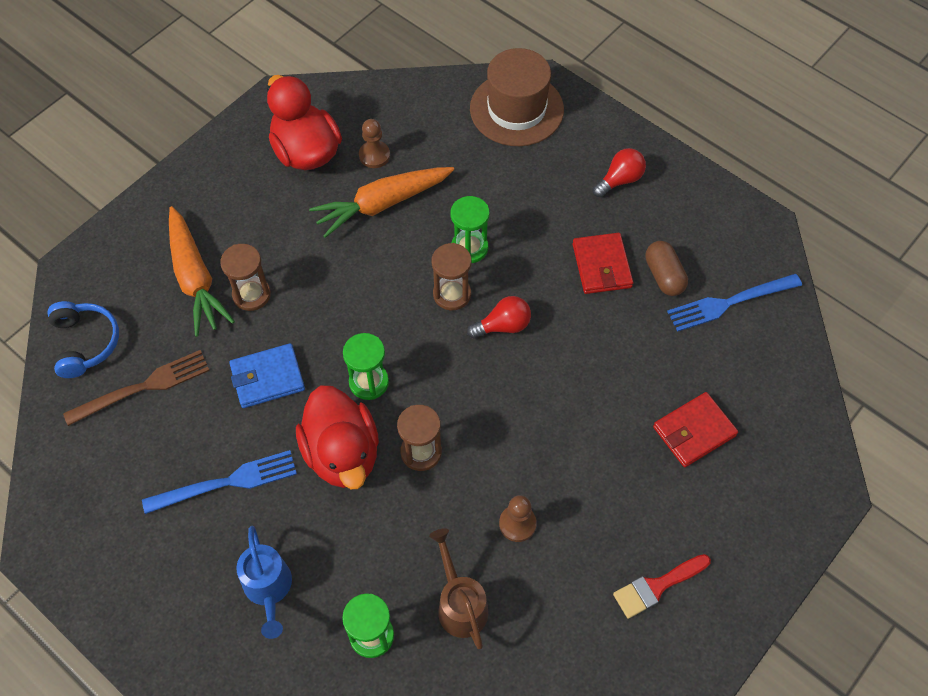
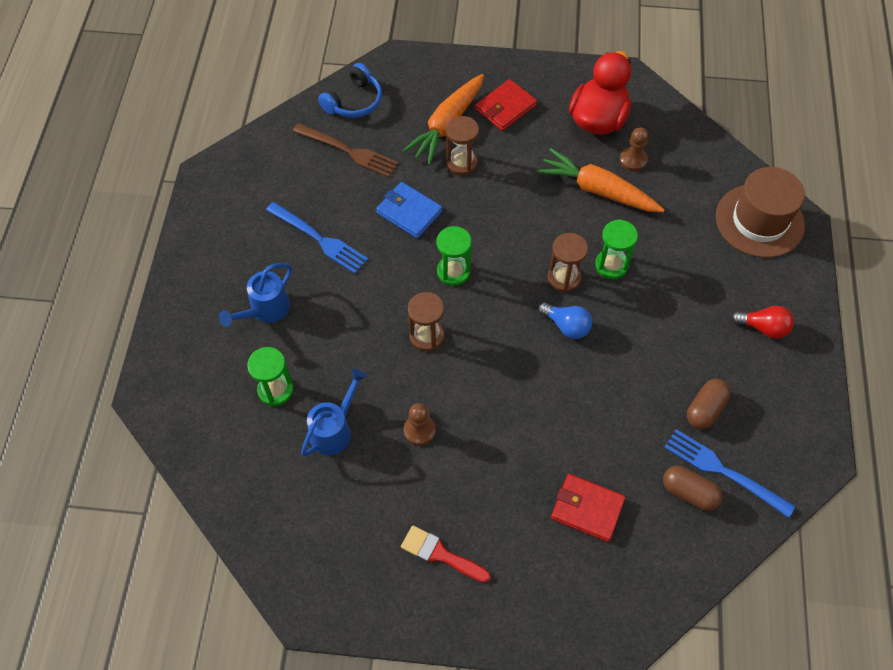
camera: 55 degrees right, 0 degrees up
(342, 453) = (389, 290): red duck -> none
(460, 603) = (335, 429): brown watering can -> blue watering can
(503, 326) = (566, 326): red light bulb -> blue light bulb
(601, 266) = (675, 360): red wallet -> red wallet (505, 107)
(731, 342) = (689, 493): none -> brown capsule

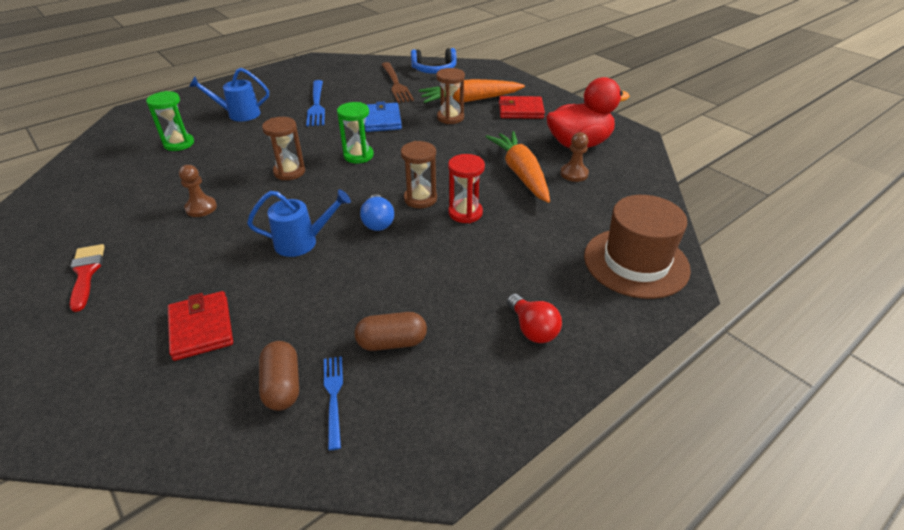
camera: 45 degrees right, 20 degrees down
(335, 429) = (167, 177): blue watering can -> blue watering can (303, 242)
(611, 265) = (465, 213): green hourglass -> red hourglass
(723, 471) = (333, 396): blue fork -> blue fork, size x0.62

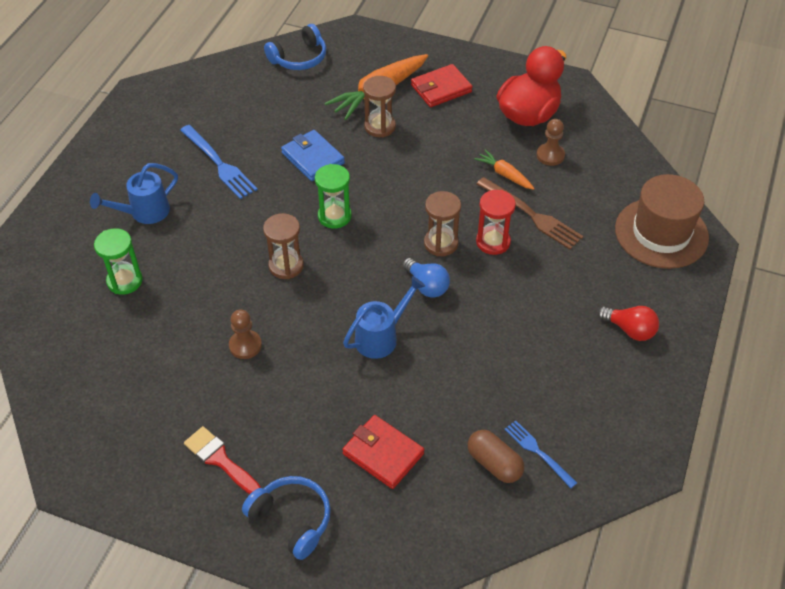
camera: 30 degrees left, 10 degrees up
(72, 343) = (292, 519): none -> blue headphones
(392, 342) = (540, 391): brown capsule -> none
(396, 84) = (277, 97): brown fork -> brown fork (532, 215)
(521, 173) = (504, 174): orange carrot -> orange carrot, size x0.53

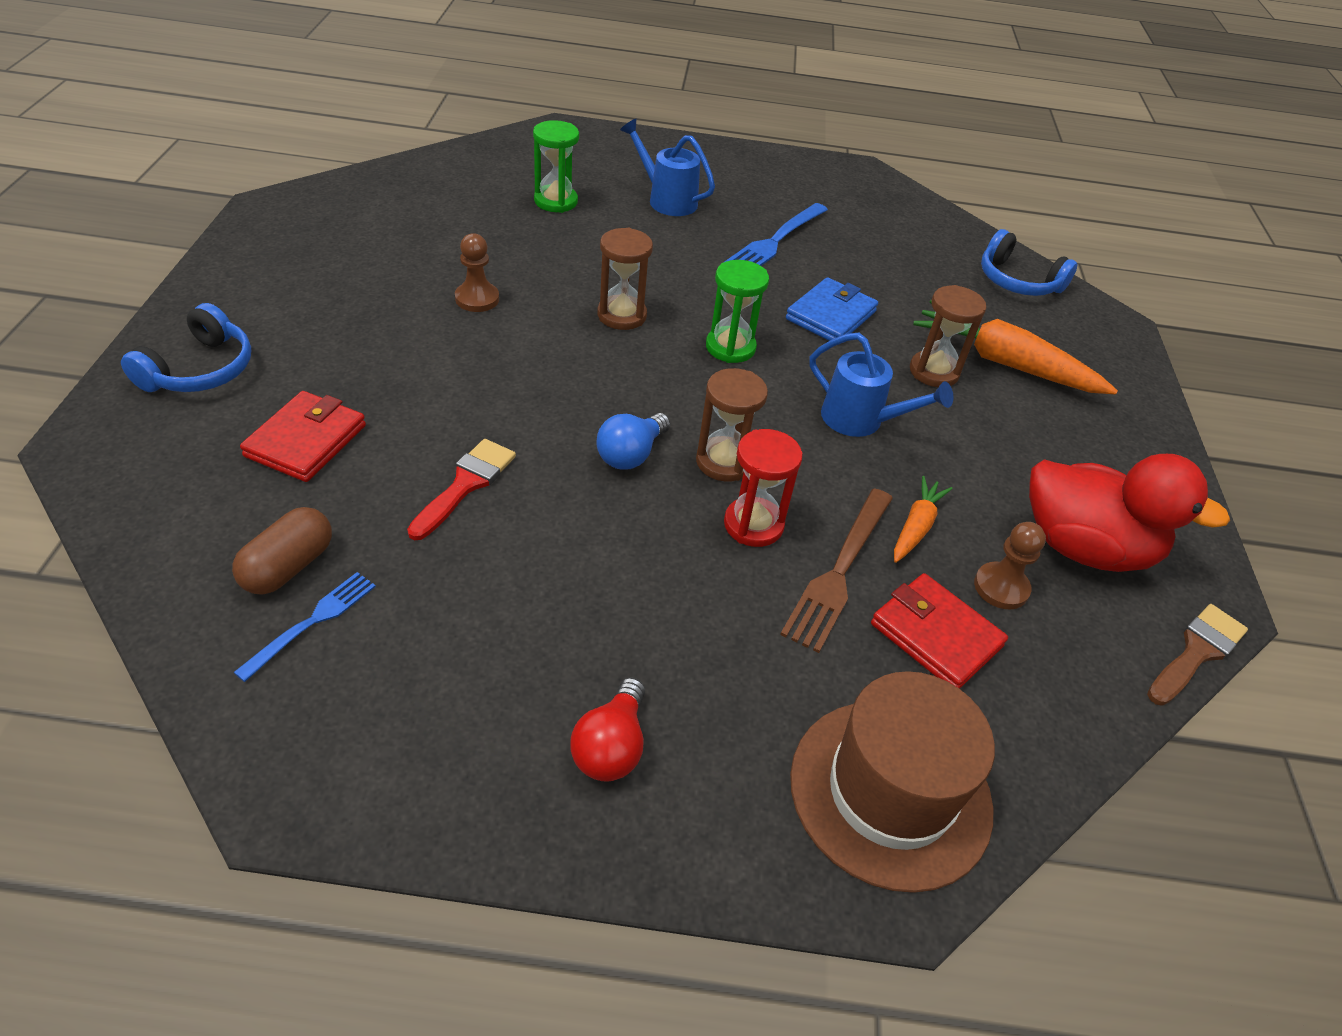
camera: 70 degrees right, 5 degrees down
(220, 459) = (295, 302): red brush -> red brush (466, 484)
(381, 337) = (518, 417): blue watering can -> blue watering can (861, 421)
(441, 88) = (1065, 429): red wallet -> red wallet (935, 635)
(597, 101) = (1197, 652): none -> brown brush

